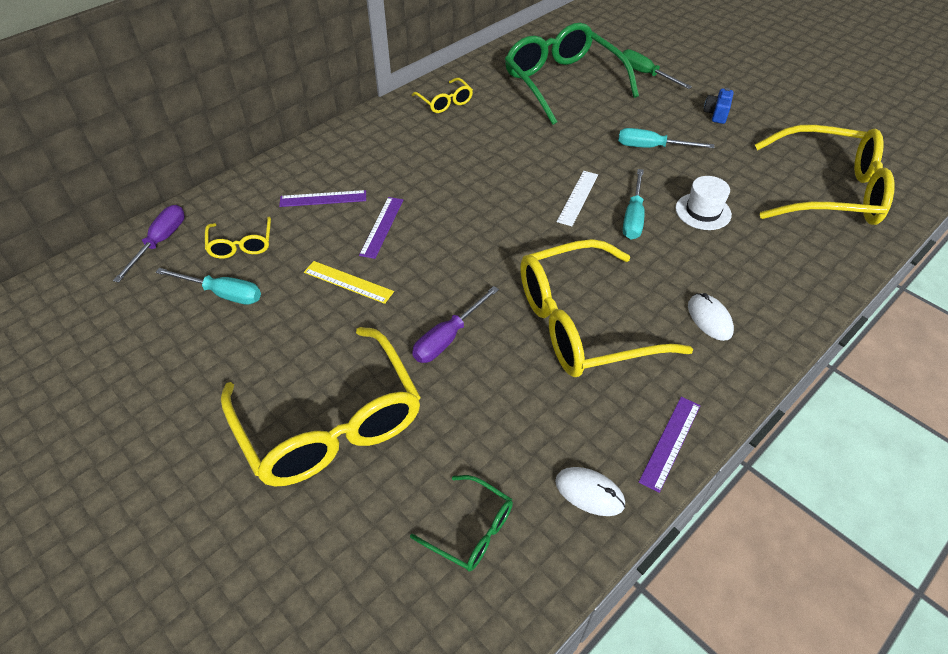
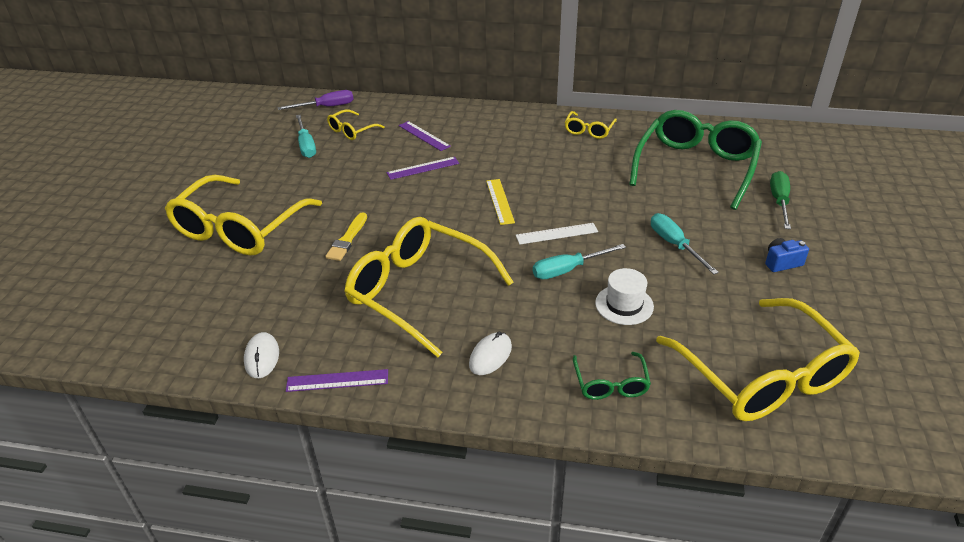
camera: 55 degrees right, 10 degrees down
(348, 282) = (359, 180): yellow ruler -> yellow ruler (500, 201)
(448, 338) = (347, 239): purple screwdriver -> yellow brush
(471, 530) = (198, 318): green glasses -> green glasses (610, 384)

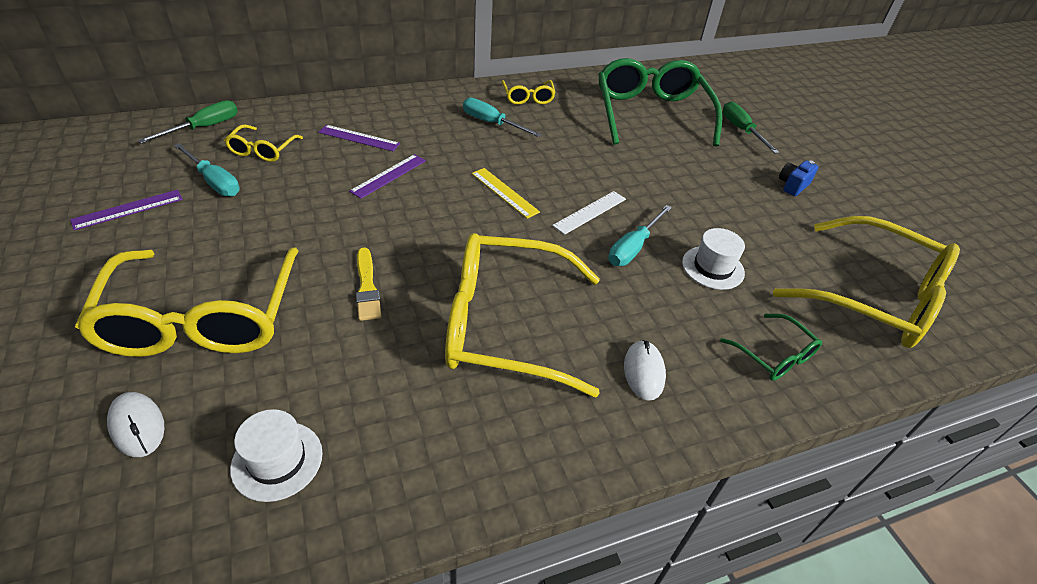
camera: 35 degrees left, 5 degrees up
(221, 320) = (277, 460): none -> white hat
(262, 357) = (380, 490): white mouse -> white mouse (137, 426)
(326, 107) = (204, 128): purple screwdriver -> green screwdriver
(337, 380) = (506, 478): purple ruler -> purple ruler (128, 209)
(674, 245) = (700, 193): turquoise screwdriver -> turquoise screwdriver (491, 123)

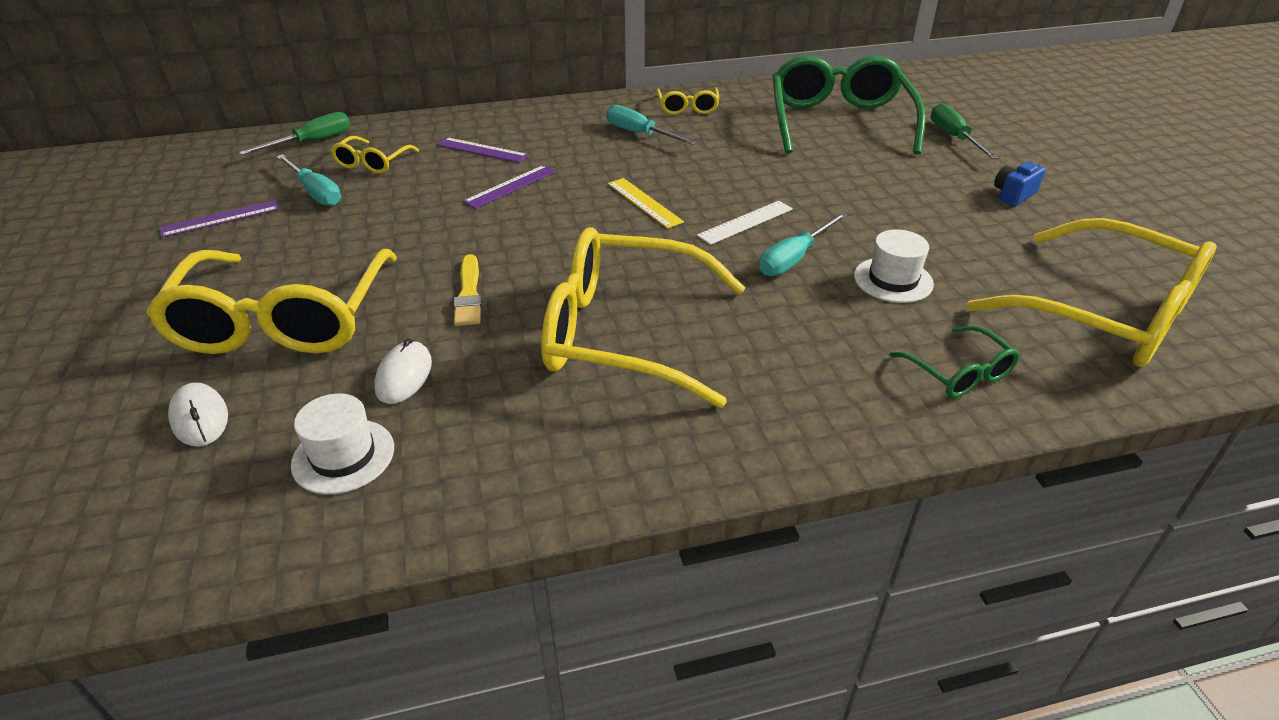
camera: 10 degrees right, 5 degrees down
(644, 372) = (787, 385): white mouse -> white mouse (404, 376)

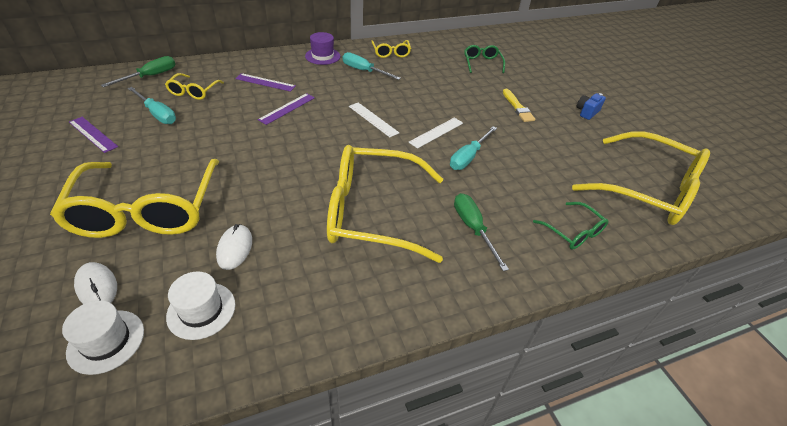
camera: 10 degrees left, 5 degrees up
(220, 218) = (93, 134): purple ruler -> purple ruler turned 75 degrees clockwise
(469, 294) = (270, 187): yellow brush -> yellow brush (517, 107)
(576, 113) = (322, 56): none -> purple hat
(644, 202) = (373, 119): yellow ruler -> white ruler
(839, 122) = (482, 63): green glasses -> green glasses, size x0.46
(893, 280) = (527, 170): white hat -> white hat (106, 341)
(954, 137) = (549, 74): green screwdriver -> green screwdriver (473, 228)

